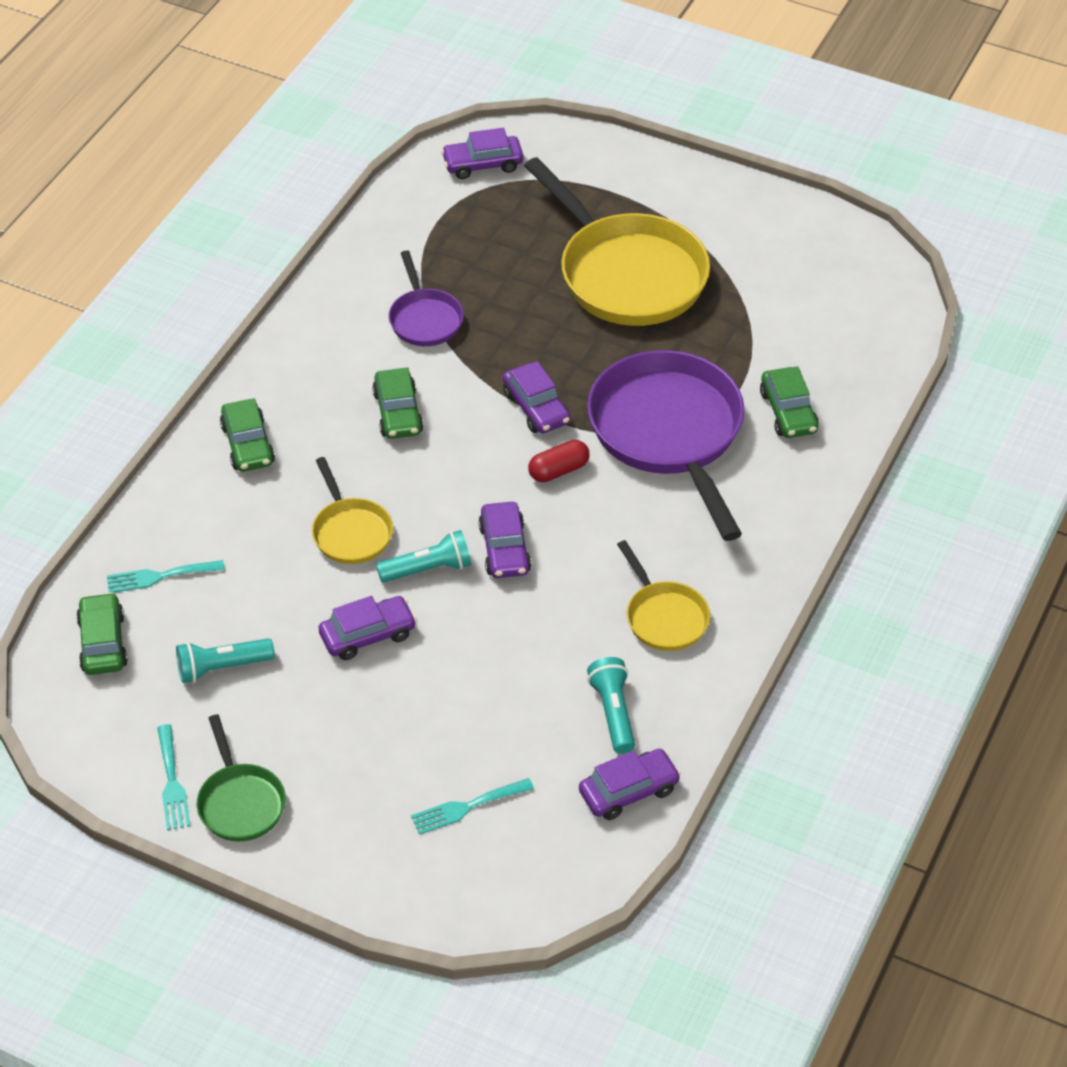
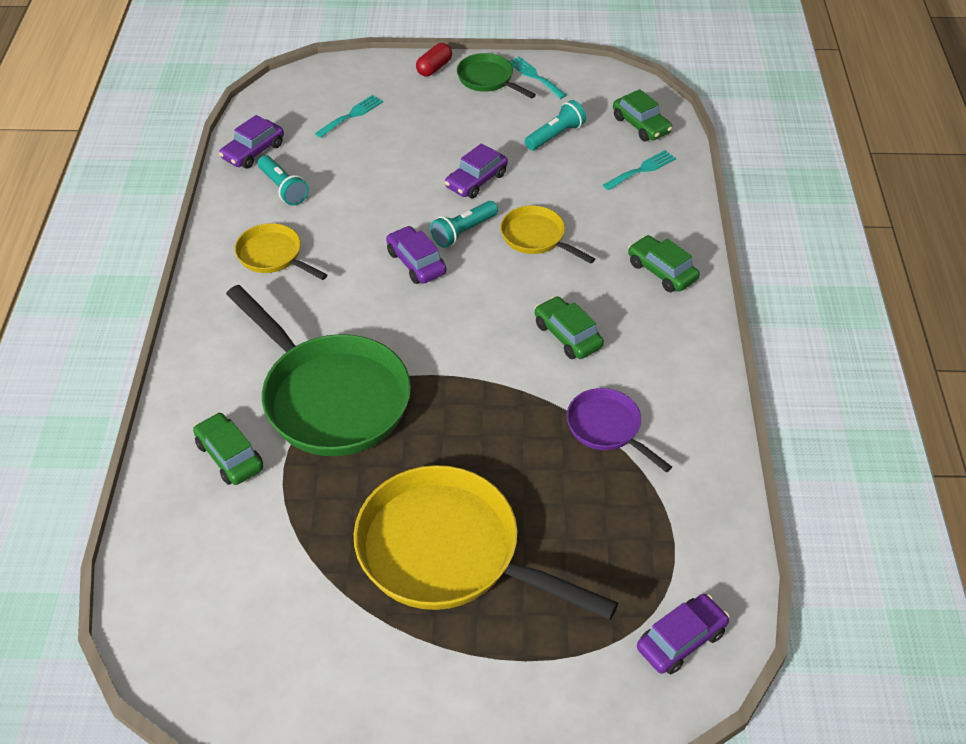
camera: 155 degrees right, 0 degrees up
(536, 408) = (457, 380): purple car -> none
(558, 470) = (408, 334): red capsule -> red capsule (434, 68)
(669, 433) = (331, 397): purple pan -> green pan

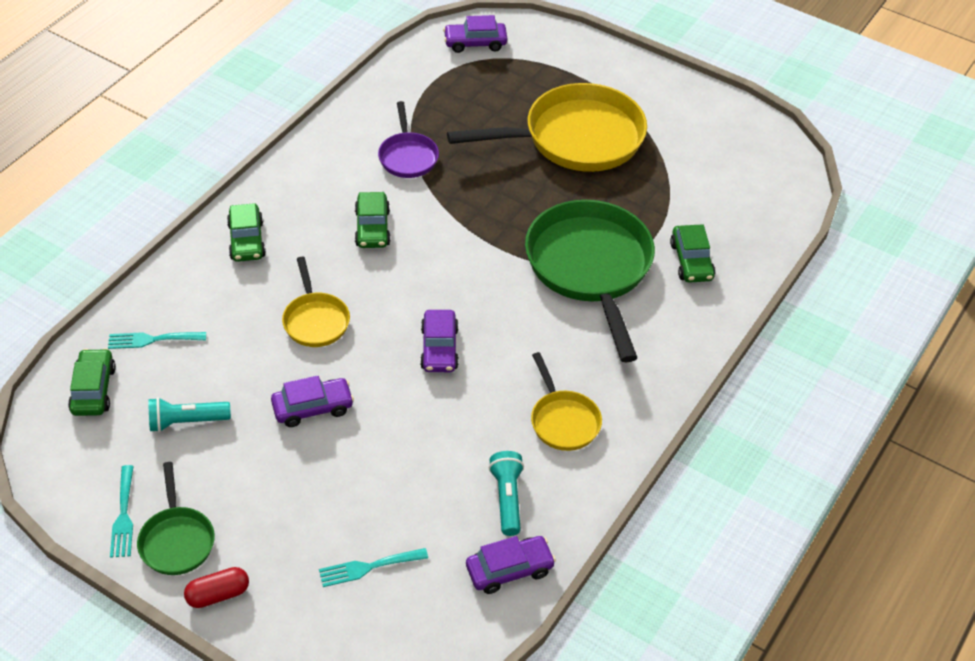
camera: 150 degrees left, 0 degrees up
(448, 552) = (575, 138): yellow pan -> yellow pan turned 75 degrees counterclockwise
(463, 232) = (373, 358): turquoise flashlight -> none

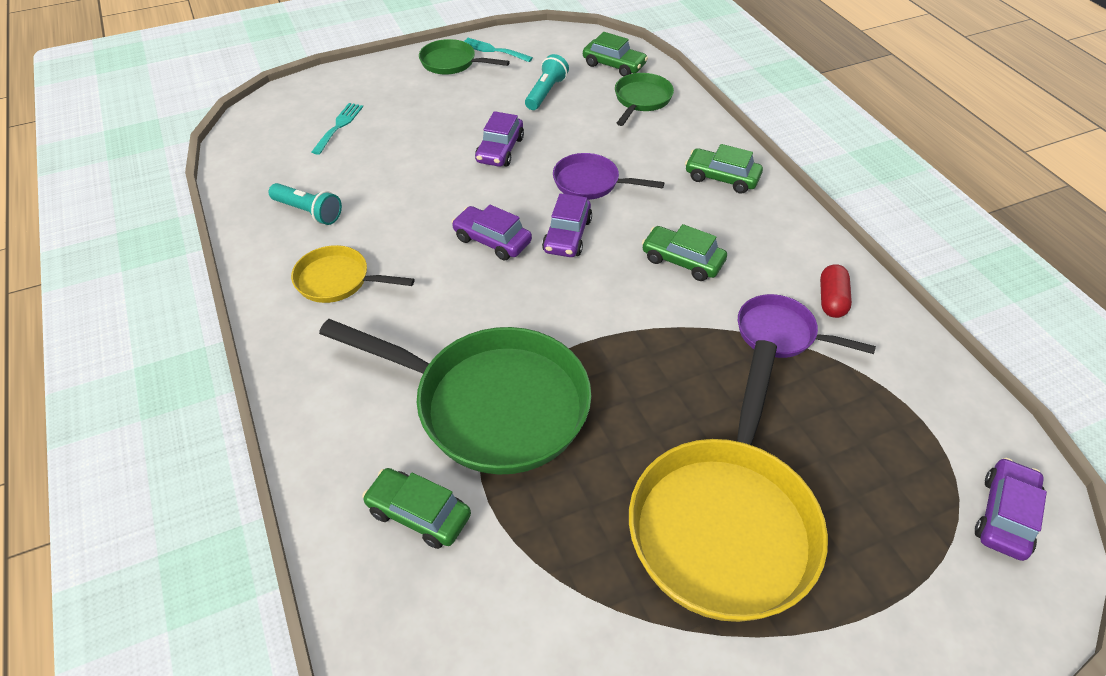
camera: 125 degrees right, 0 degrees up
(152, 340) = (641, 100): turquoise fork -> green pan
(218, 594) = (394, 66): red capsule -> red capsule (831, 300)
(315, 320) = (590, 183): yellow pan -> purple pan
(509, 570) = (254, 186): purple car -> purple car (567, 235)

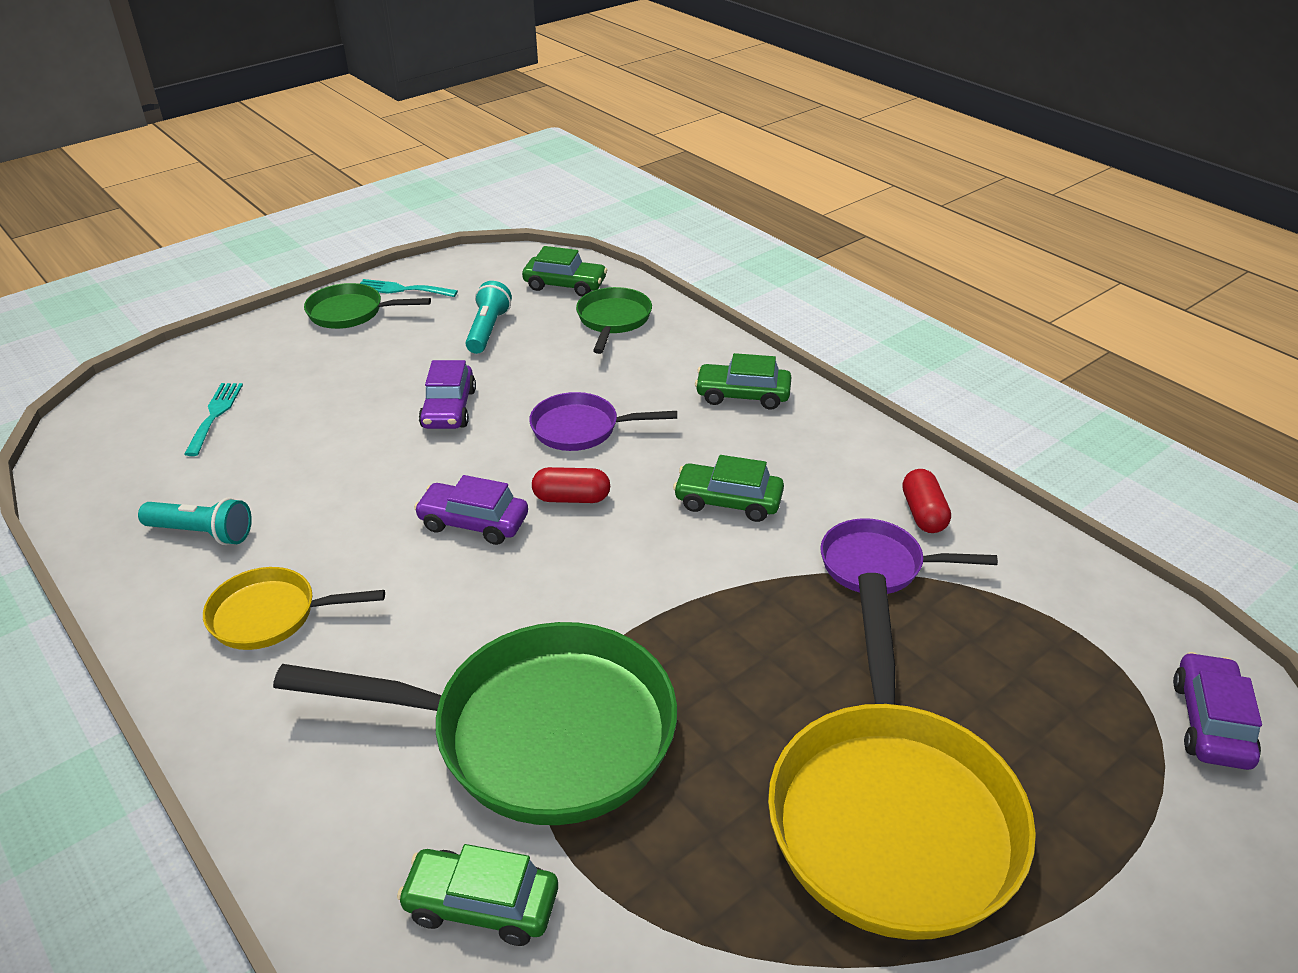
camera: 15 degrees left, 10 degrees down
(567, 235) = (571, 498): purple car -> red capsule

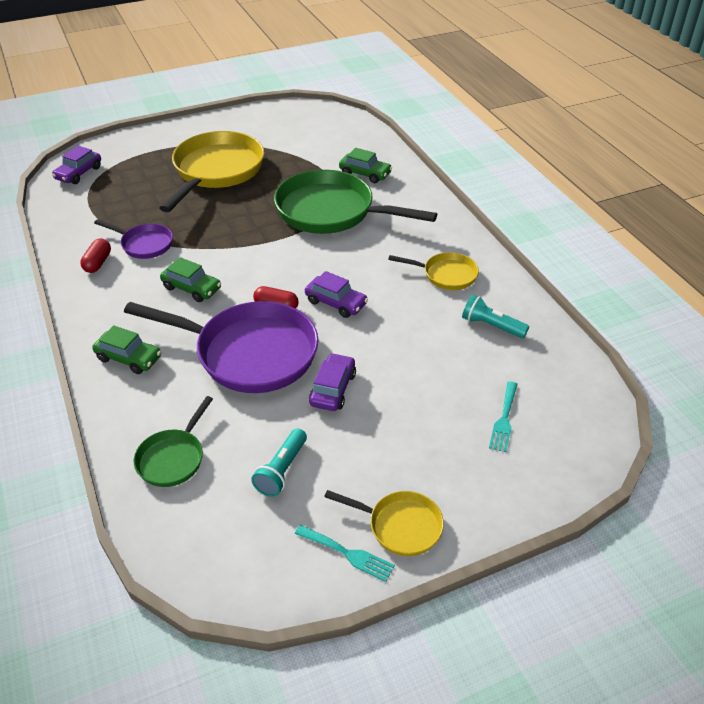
camera: 165 degrees left, 5 degrees up
(351, 313) = (400, 526): green pan -> yellow pan
(565, 285) = (190, 521): green car -> none
(581, 429) = (249, 353): purple pan -> purple pan, size x2.00

